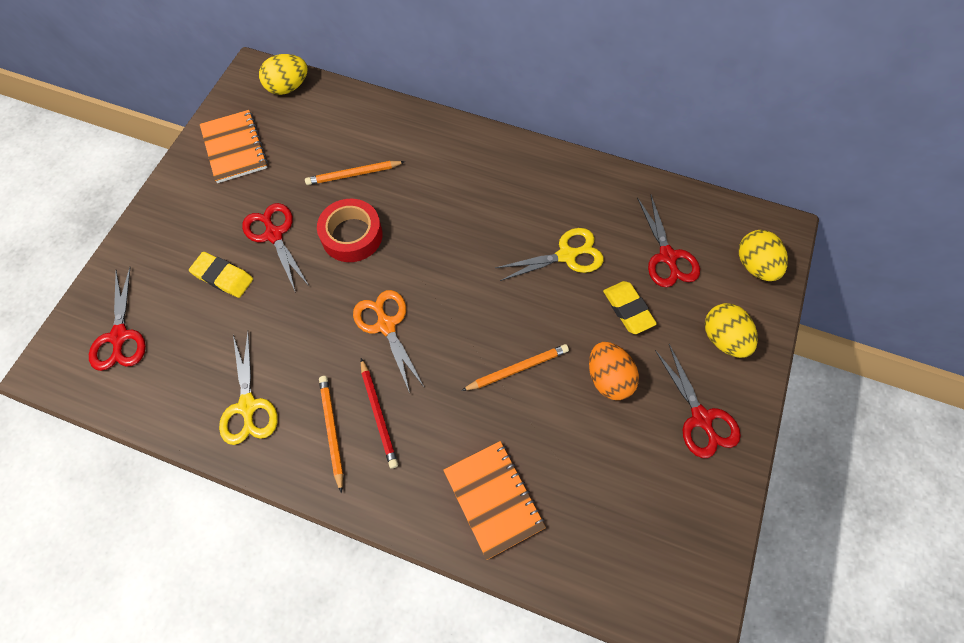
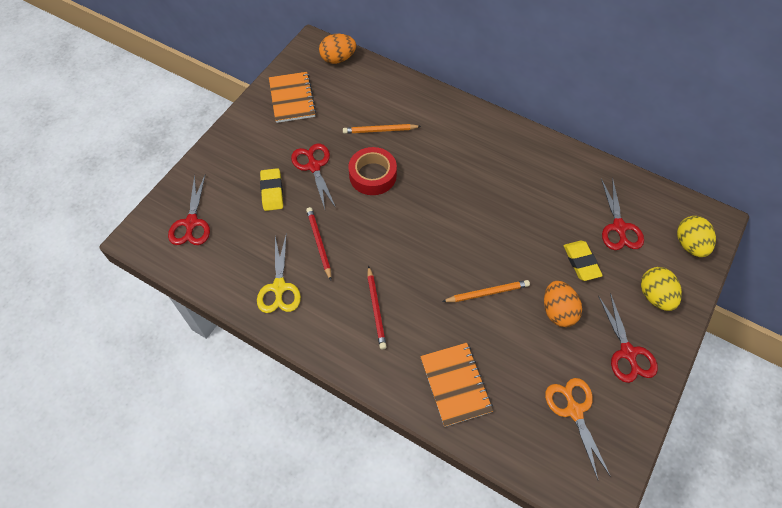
camera: 10 degrees right, 5 degrees down
(223, 277) = (272, 191): yellow eraser -> yellow eraser turned 45 degrees clockwise
(288, 87) = (338, 59): yellow egg -> orange egg
(293, 337) = (319, 243): none -> red pencil
(332, 430) = (339, 315): orange pencil -> none
(386, 325) = (390, 245): orange scissors -> orange scissors (574, 411)
(566, 255) = (538, 214): yellow scissors -> none

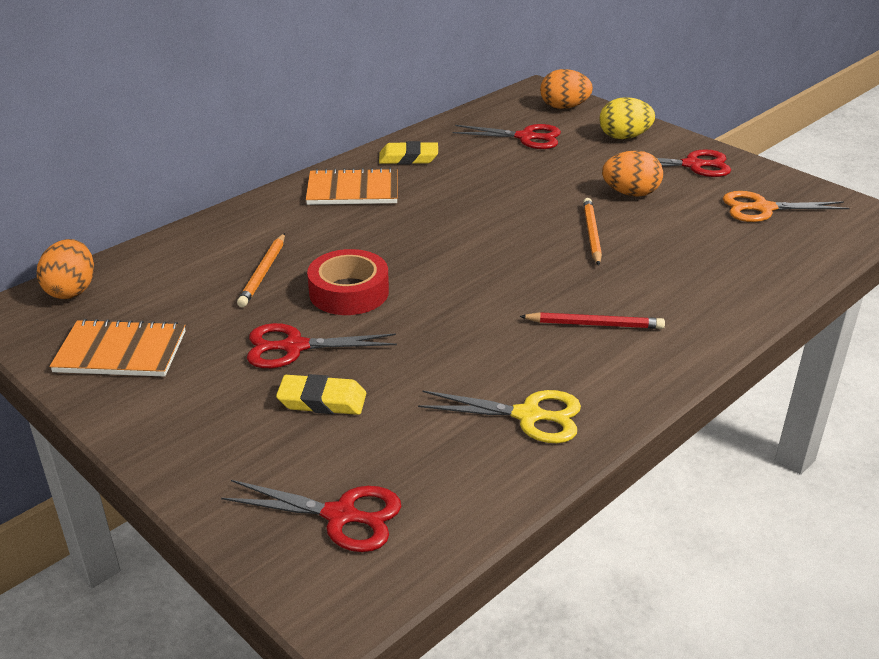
camera: 75 degrees left, 25 degrees down
(319, 243) = (456, 362): red pencil -> none
(455, 384) = (724, 279): orange notebook -> orange notebook (353, 190)
(581, 262) = (566, 167): yellow eraser -> yellow eraser (408, 158)
(689, 245) = (564, 107): yellow egg -> orange egg

